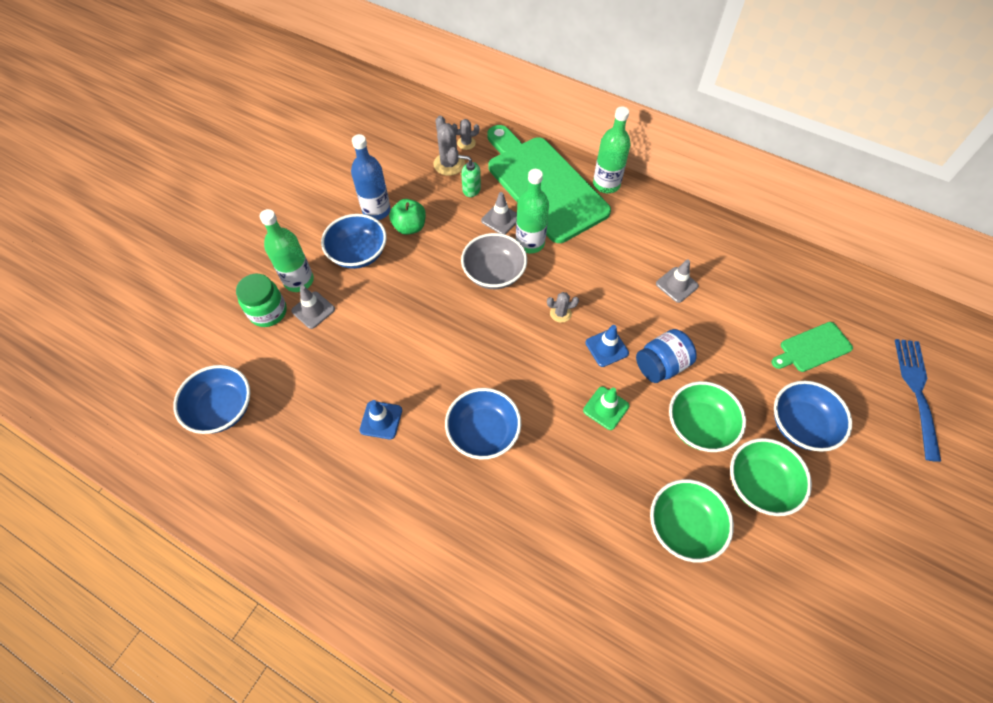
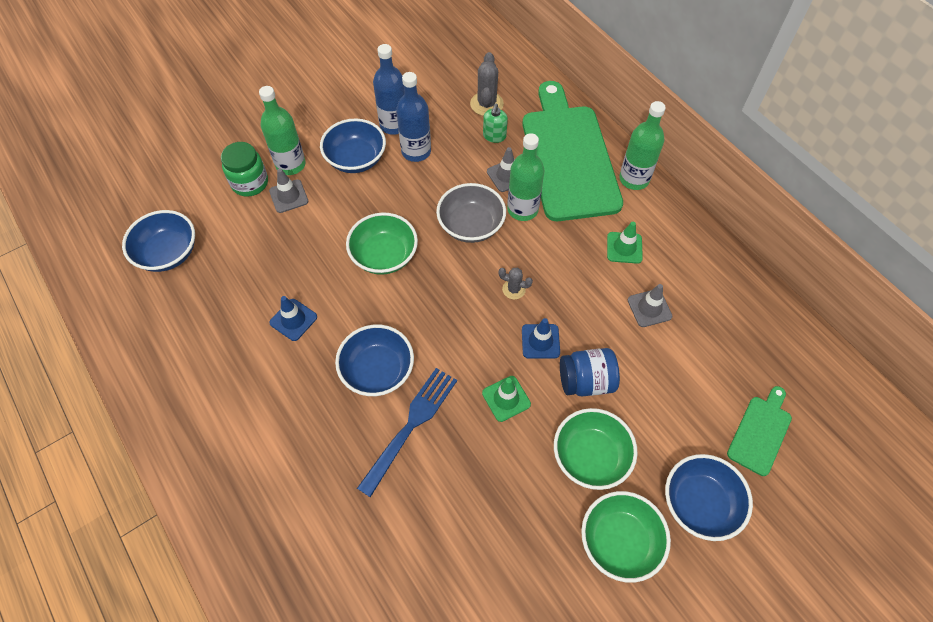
camera: 25 degrees right, 0 degrees up
(409, 227) = (416, 151): green apple -> blue bottle
(466, 143) = (514, 89): grey cactus -> none
(471, 189) = (494, 136): green soap dispenser -> green soap dispenser turned 120 degrees counterclockwise
(630, 243) = (624, 248): none -> green traffic cone
(683, 526) = (517, 544): green bowl -> green bowl (384, 256)
(812, 348) = (760, 432): green cutting board -> green cutting board turned 120 degrees clockwise
(917, 392) = (854, 528): blue fork -> blue fork (411, 426)

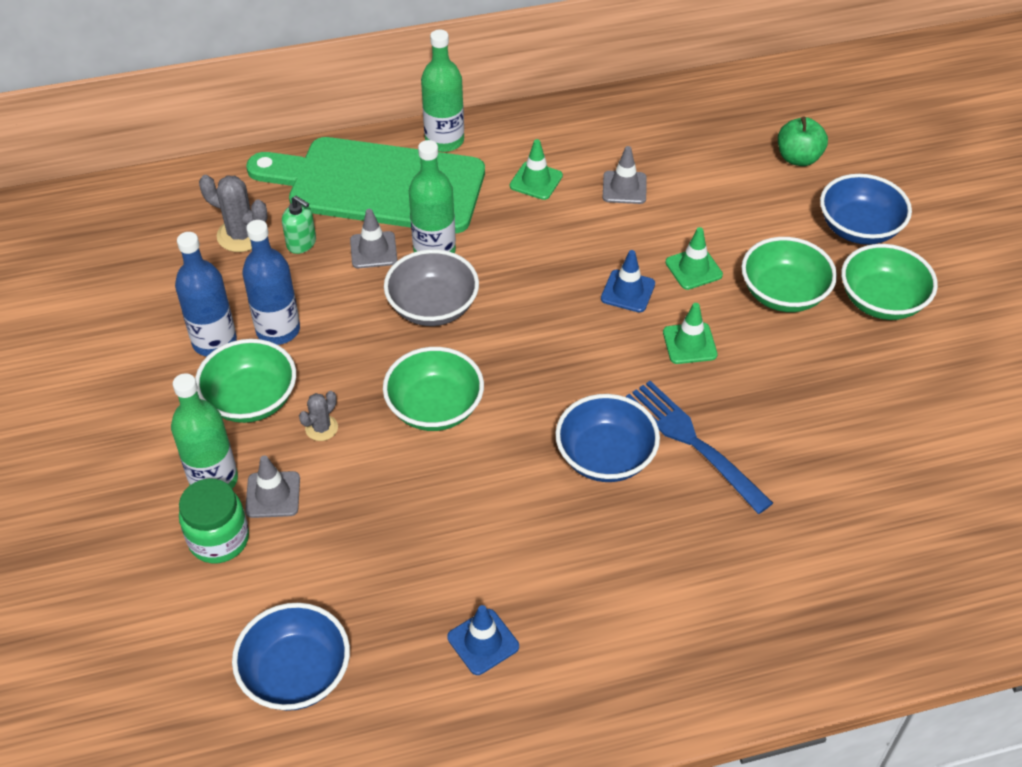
camera: 70 degrees left, 10 degrees down
(293, 320) = (490, 532): blue traffic cone -> blue traffic cone (483, 642)
(356, 159) = (251, 400): blue bowl -> green bowl
(514, 289) = (547, 294): grey cactus -> grey cactus (321, 428)
(586, 381) = (693, 269): blue jar -> green traffic cone
(760, 432) = (798, 158): green cutting board -> green apple

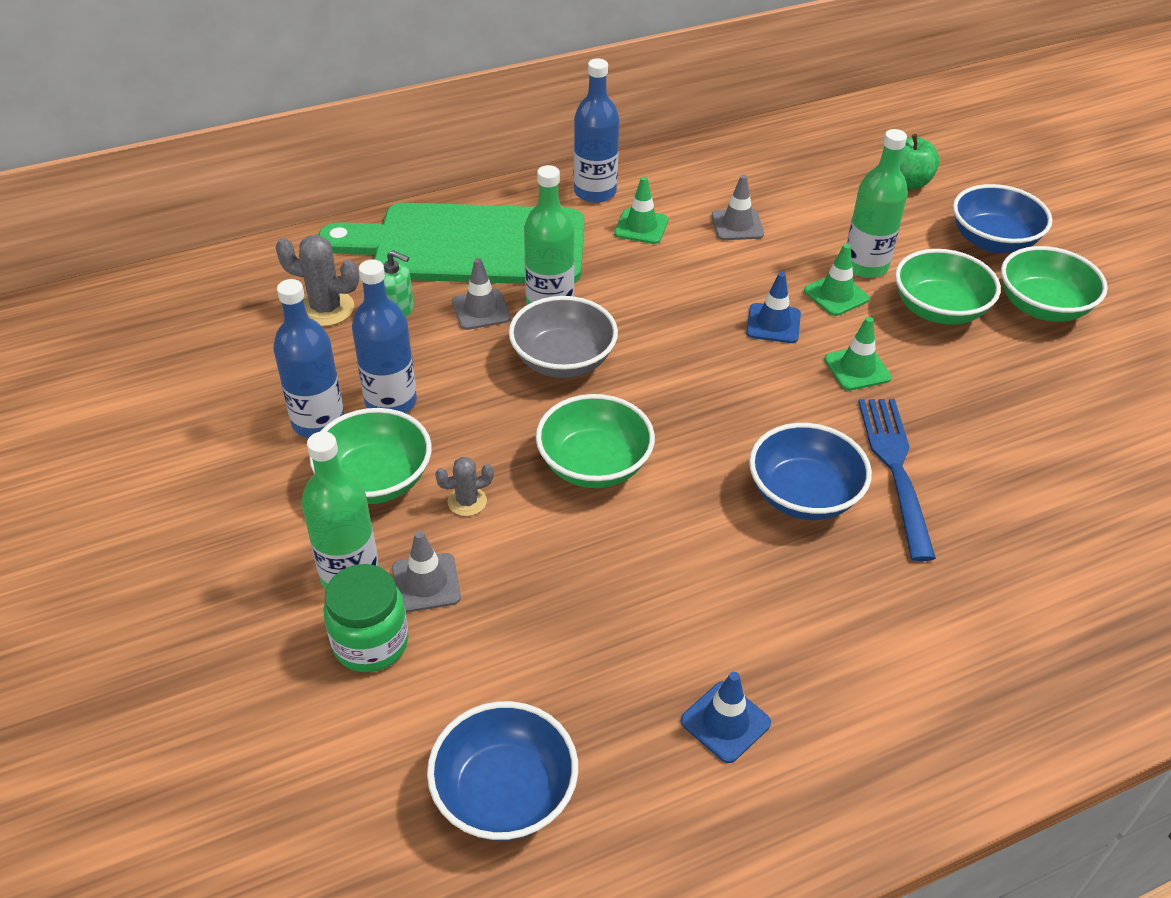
camera: 10 degrees left, 5 degrees down
(321, 428) = (467, 501): grey cactus -> grey cactus turned 45 degrees clockwise
(444, 140) = (531, 197): green bottle -> green bottle (865, 266)
(503, 140) = (595, 192): none -> blue bottle
(693, 442) = (895, 469): blue fork -> blue fork turned 45 degrees clockwise

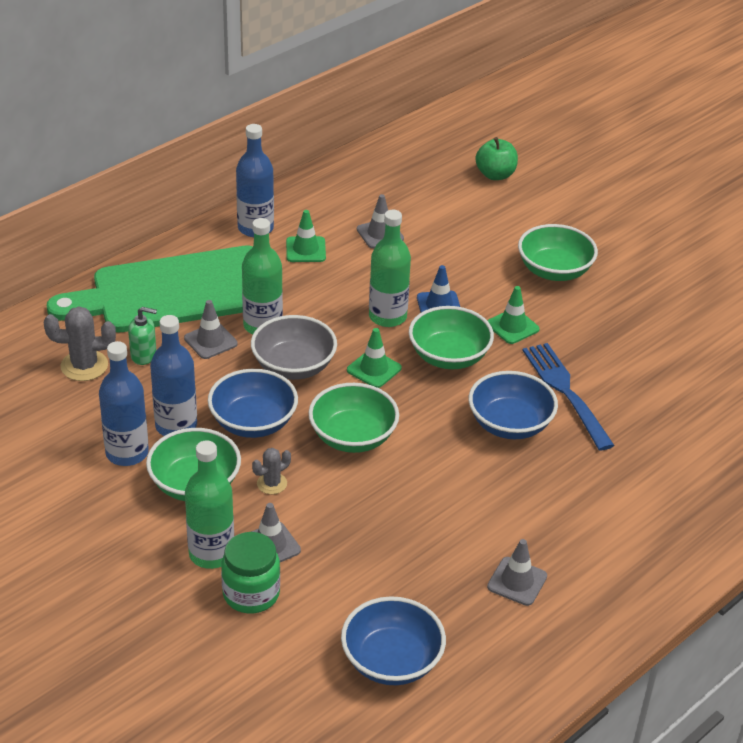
camera: 20 degrees left, 5 degrees down
(725, 722) = (517, 581): blue traffic cone -> grey traffic cone
(836, 295) = (476, 274): green traffic cone -> green traffic cone (374, 369)
(865, 266) = (489, 247): green bottle -> green bottle (387, 316)
(993, 241) = (574, 210): blue bowl -> blue bowl (253, 422)
(1042, 307) = (626, 254): green bowl -> green bowl (449, 356)

